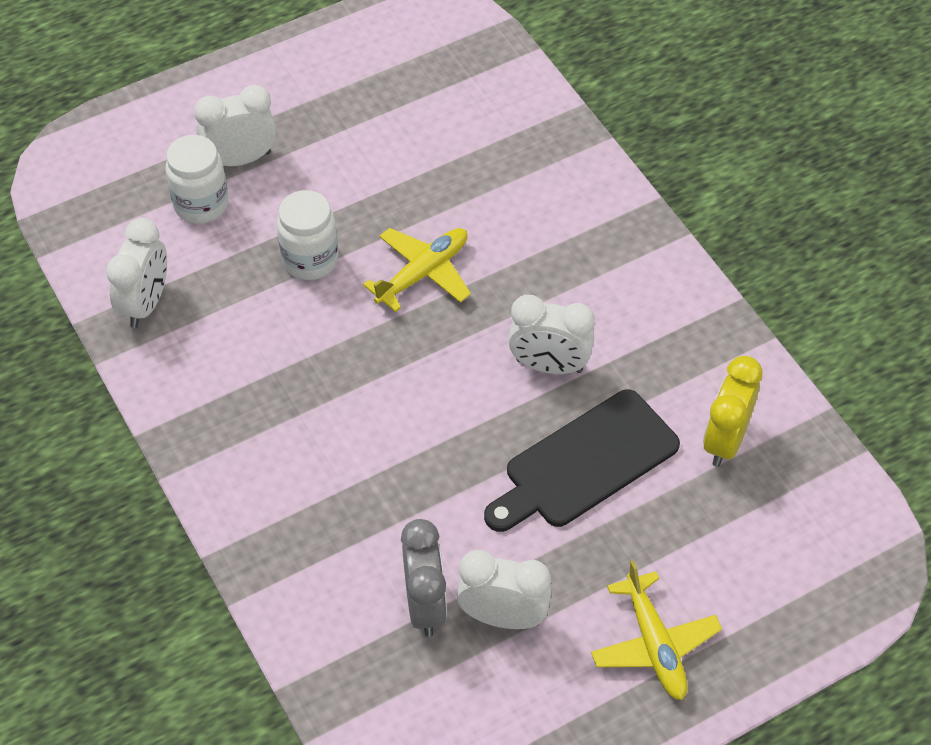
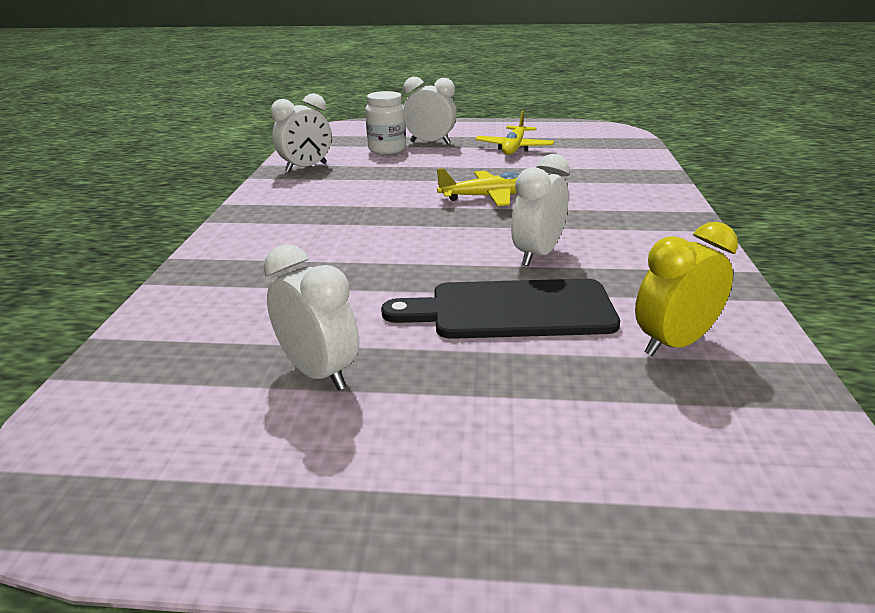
camera: 35 degrees right, 25 degrees down
(310, 260) = (421, 177): white jar -> none
(425, 605) = (267, 338): grey clock -> none
(549, 366) = (537, 255): white clock -> white clock turned 75 degrees clockwise
(654, 645) = (444, 463): yellow plane -> yellow plane (514, 148)

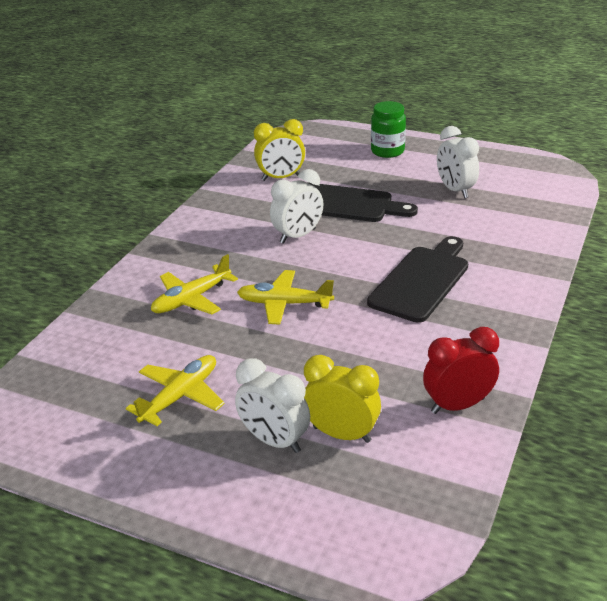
camera: 160 degrees left, 5 degrees up
(306, 168) = (458, 405): white clock -> red clock
(351, 232) = (422, 281): none -> black cutting board
(387, 149) = (341, 434): white jar -> yellow clock
(512, 473) = (387, 151): none -> green jar
(582, 188) = (191, 299): none -> yellow plane

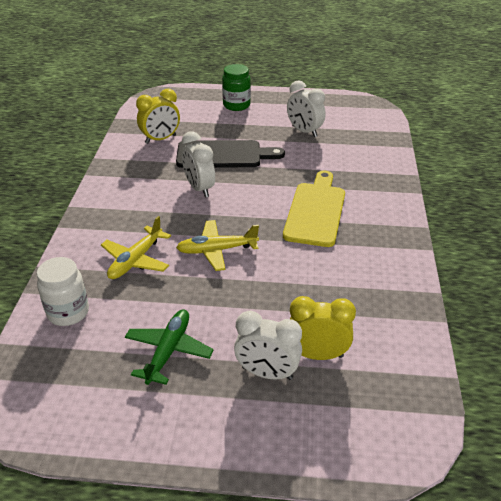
camera: 20 degrees left, 5 degrees up
(98, 338) = (68, 312): none -> white jar
(180, 396) = (169, 351): yellow plane -> green plane
(298, 236) = (199, 188): white clock -> white clock turned 120 degrees clockwise
(422, 281) = (316, 211): black cutting board -> yellow cutting board
(458, 405) = (392, 310): red clock -> none

